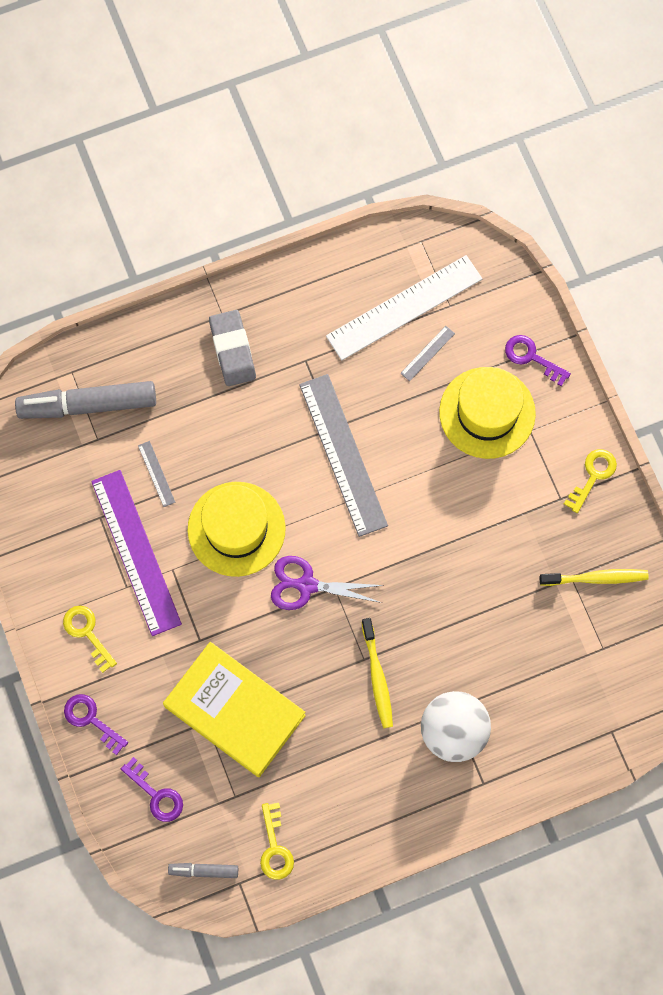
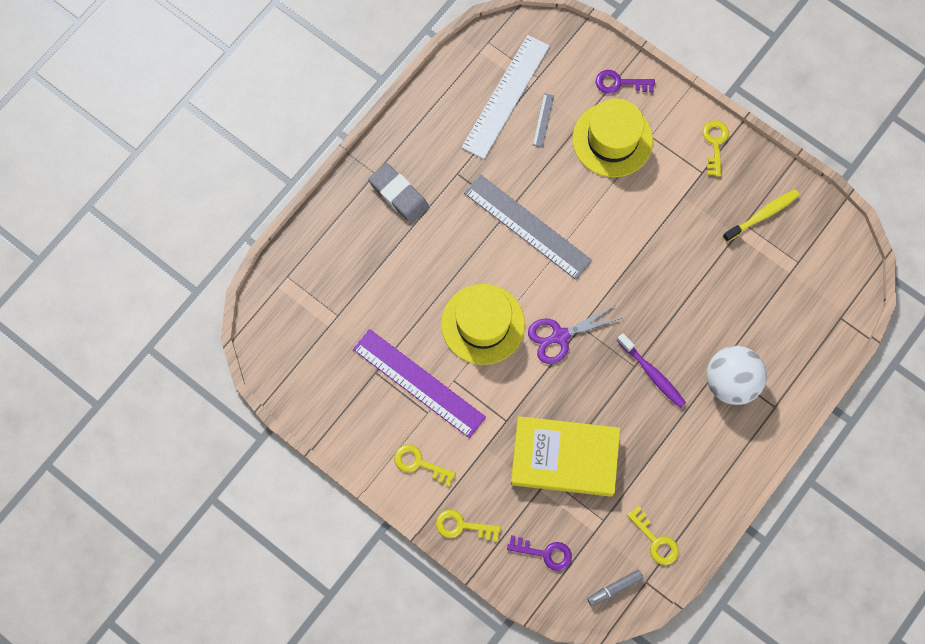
camera: 30 degrees left, 0 degrees up
(88, 405) = (315, 294): grey marker -> none
(91, 720) = (462, 526): purple key -> yellow key
(156, 474) = (398, 317): grey ruler -> none
(377, 677) = (652, 374): yellow toothbrush -> purple toothbrush

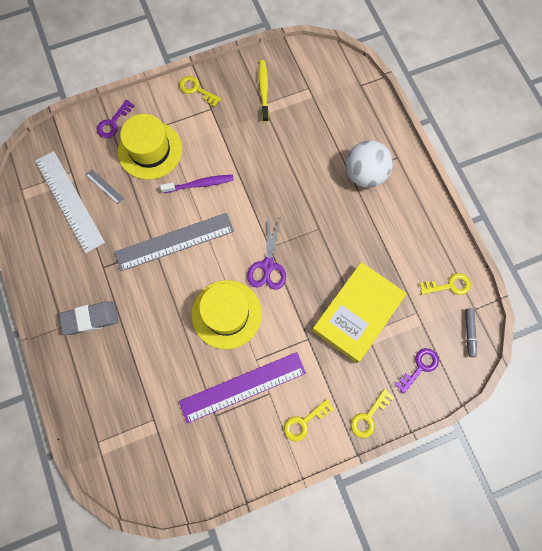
camera: 60 degrees left, 0 degrees up
(652, 374) = (331, 220): purple toothbrush -> purple toothbrush (200, 184)

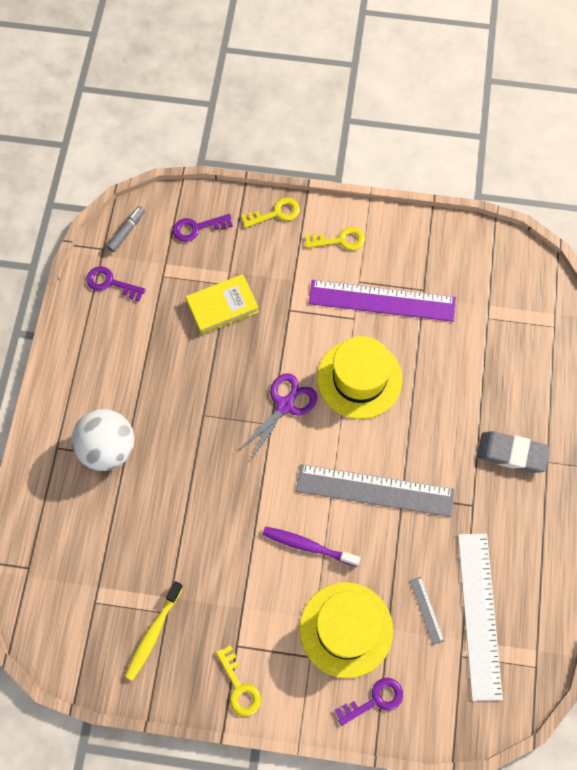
camera: 150 degrees left, 5 degrees down
(358, 313) = (222, 306): yellow book -> yellow book, size x0.63
(449, 285) = (110, 283): yellow key -> purple key

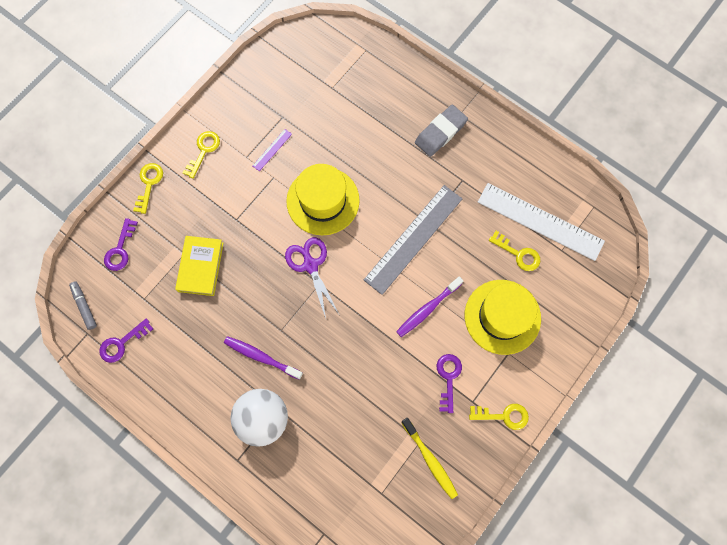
camera: 60 degrees left, 5 degrees up
(166, 412) = (261, 357): none -> purple toothbrush
(375, 700) = (561, 325): purple key -> purple key (448, 378)
(382, 300) = (272, 150): purple ruler -> purple ruler, size x0.41
(427, 610) = (518, 254): grey ruler -> yellow key

